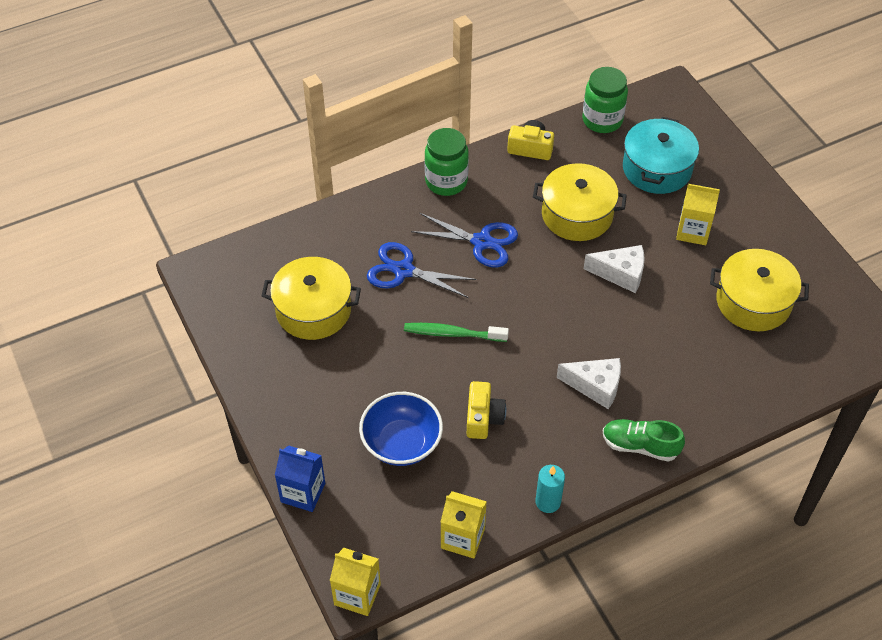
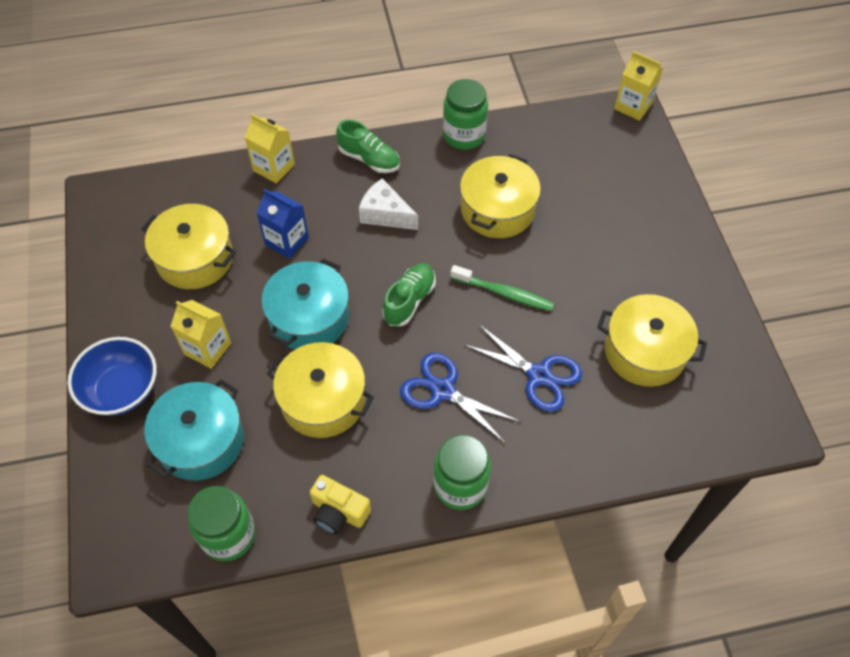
camera: 165 degrees left, 5 degrees up
(303, 492) = (670, 184): blue carton -> blue carton (286, 241)
(401, 443) = (576, 204): blue bowl -> blue bowl (122, 390)
(462, 538) = (541, 125): yellow carton -> yellow carton (274, 167)
(483, 418) = (497, 209): yellow camera -> yellow pot
(538, 308) = (409, 301): none -> green shoe
(548, 502) = (464, 135): turquoise candle -> green jar
(620, 274) = (309, 317): white cheese -> turquoise pot

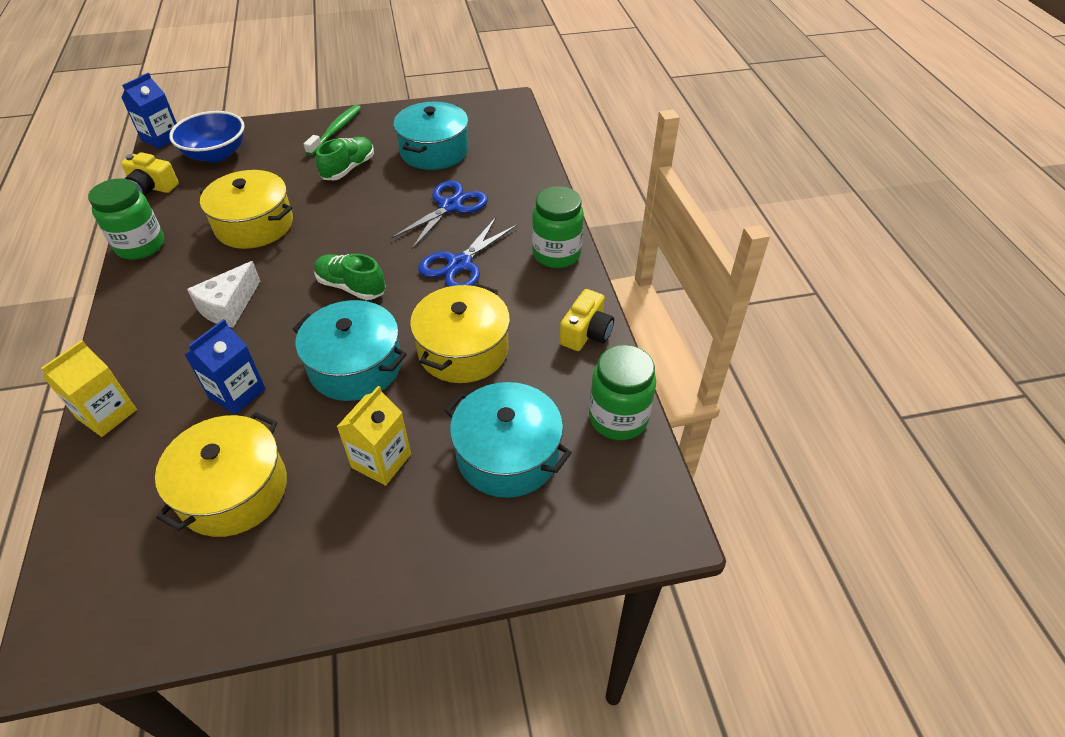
camera: 90 degrees left, 10 degrees down
(122, 390) = (430, 552): blue bowl -> blue bowl (216, 154)
(369, 159) = (138, 322): green shoe -> green shoe (349, 168)
(504, 293) = (358, 223): green toothbrush -> green toothbrush (336, 130)
(550, 121) = (152, 187): none -> yellow camera
(633, 106) = (161, 138): yellow carton -> blue carton
(644, 351) = (434, 151): yellow pot -> turquoise pot

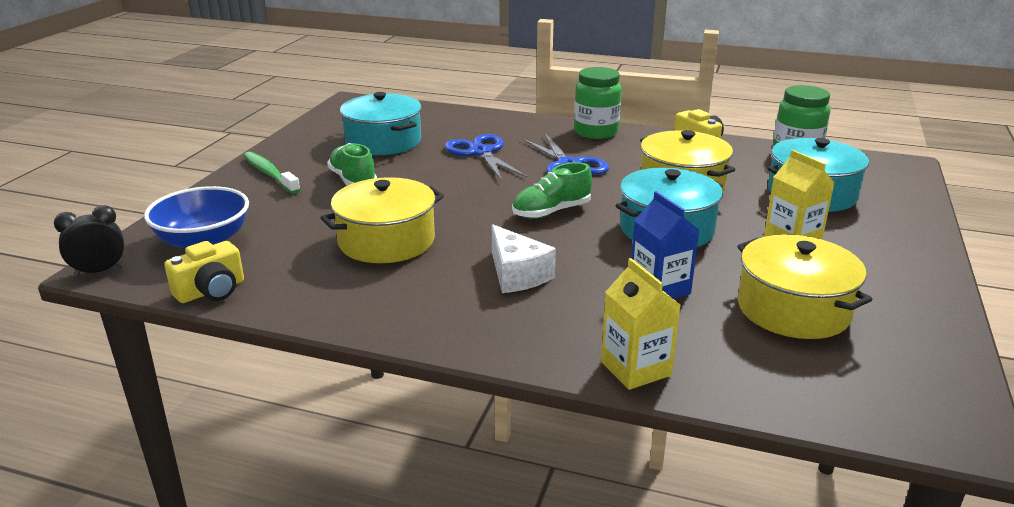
camera: 60 degrees left, 20 degrees down
(141, 246) = (334, 313): green jar -> none
(161, 138) = (99, 271): blue carton -> black clock

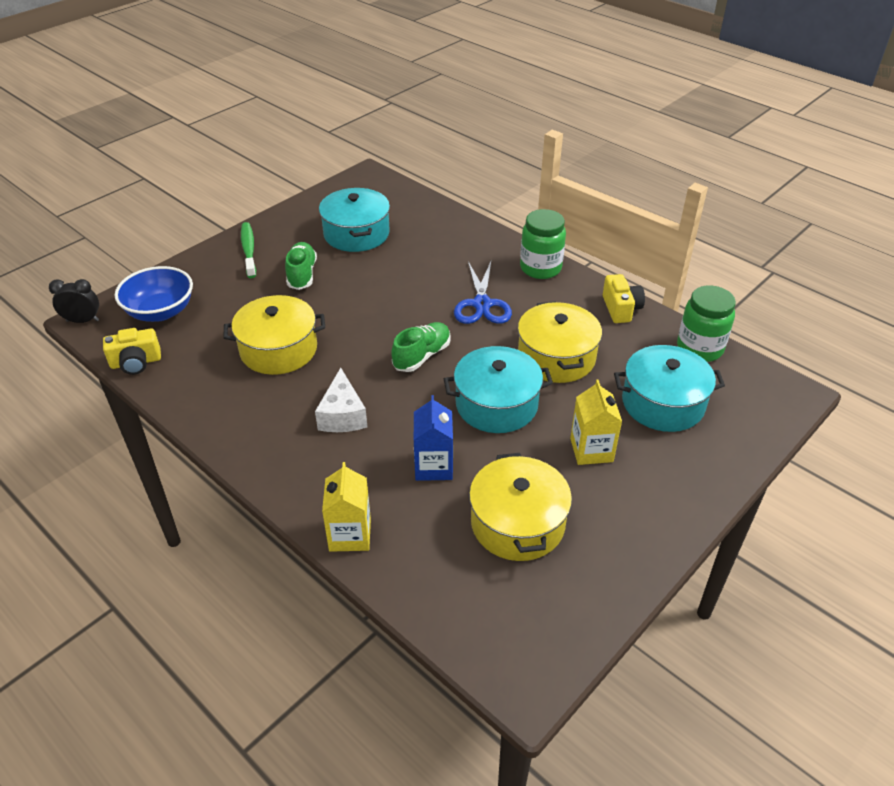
camera: 25 degrees right, 15 degrees up
(481, 152) = (422, 268): blue scissors -> none
(551, 212) = (422, 356): green shoe -> green shoe turned 135 degrees clockwise

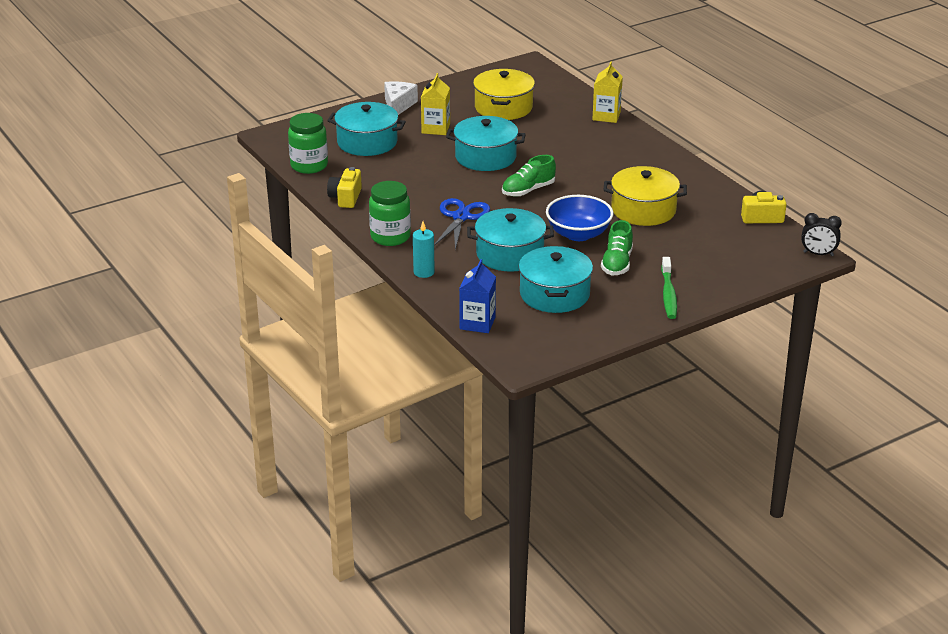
camera: 165 degrees left, 10 degrees down
(160, 312) = (748, 251): blue bowl -> blue bowl (578, 234)
(342, 415) = (599, 166): white cheese -> white cheese (398, 105)
(412, 268) = (510, 254): none -> turquoise pot
(433, 466) = (544, 135): blue carton -> blue carton (477, 323)
(486, 236) = (424, 272): none -> turquoise candle
(556, 357) = (423, 175): yellow pot -> none

